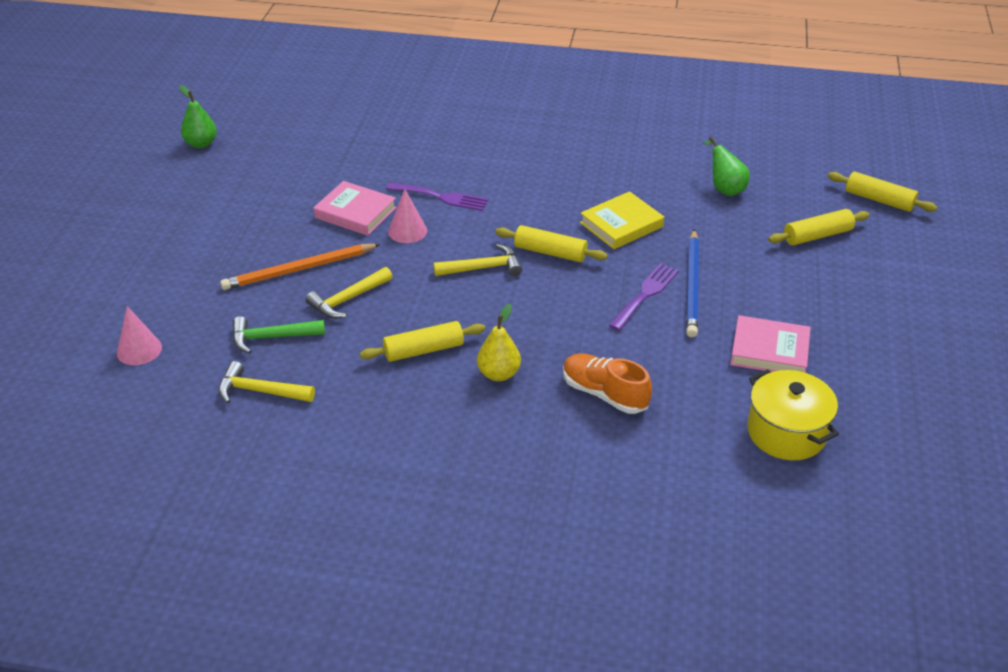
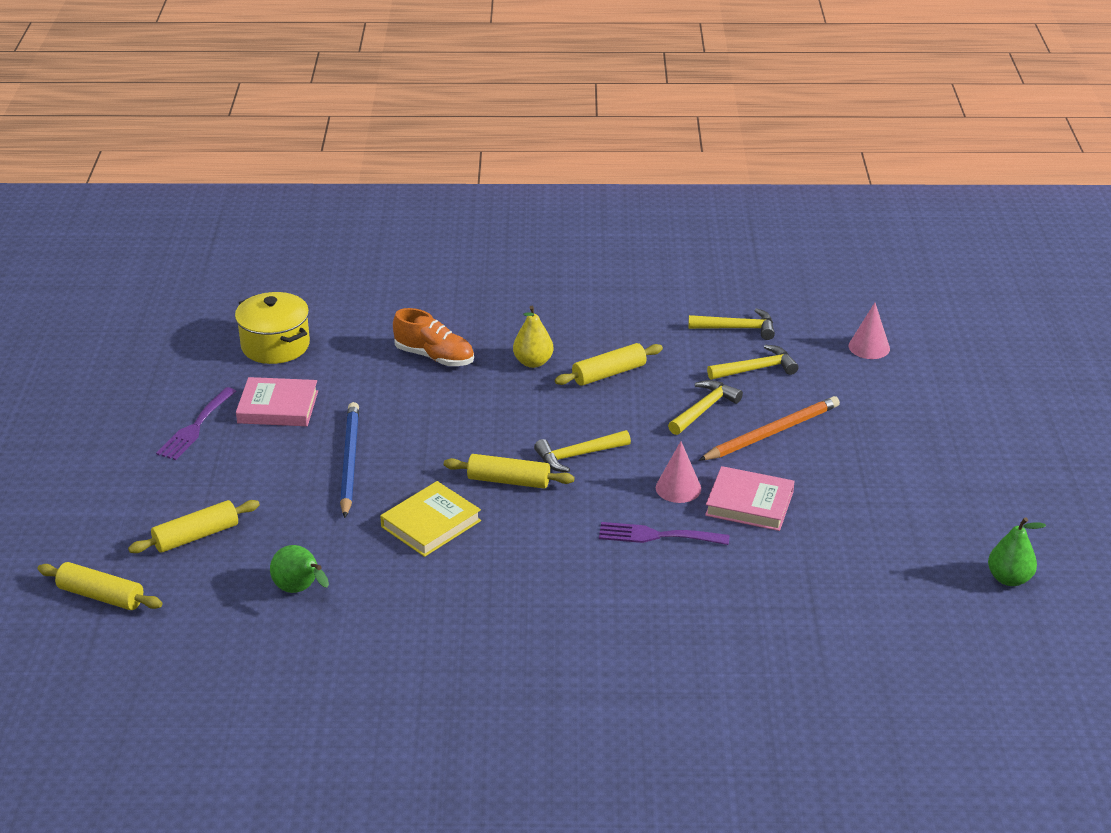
camera: 170 degrees right, 5 degrees down
(272, 337) = (756, 369): green hammer -> yellow hammer
(645, 294) = (400, 447): purple fork -> purple fork (195, 427)

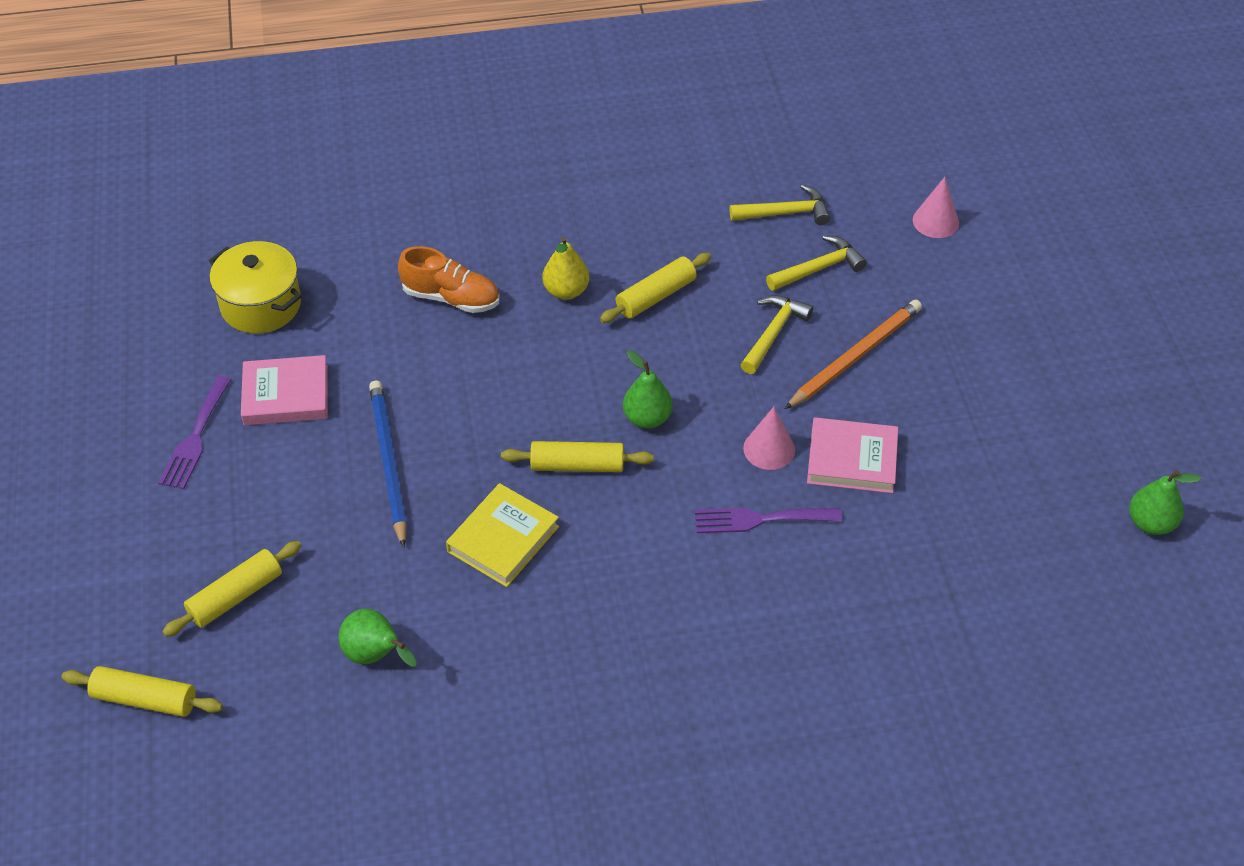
camera: 10 degrees left, 15 degrees up
(578, 455) = (647, 418): yellow hammer -> green pear

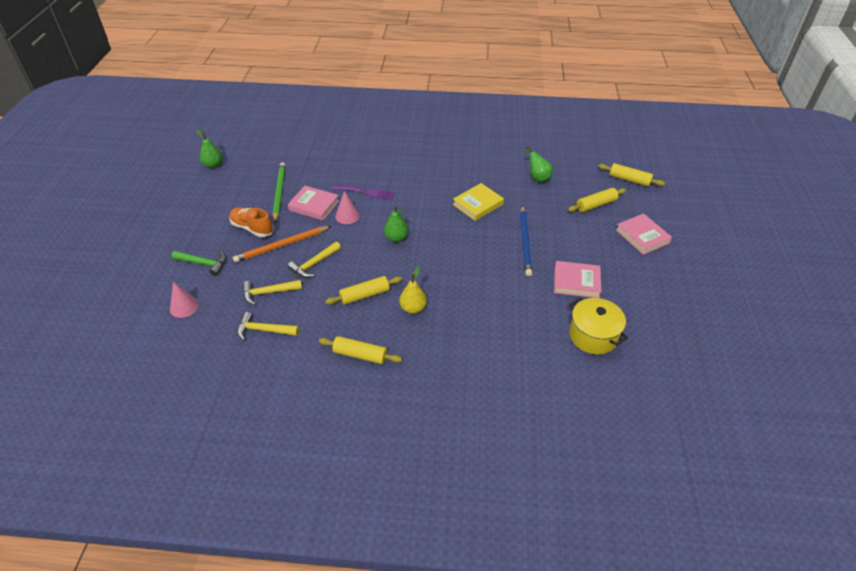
camera: 165 degrees left, 5 degrees down
(143, 527) = (642, 236): none -> pink book
(195, 438) = (623, 270): purple fork -> none
(451, 298) = (479, 317): orange shoe -> orange shoe (252, 228)
(577, 465) = (436, 225): yellow rolling pin -> yellow rolling pin (360, 355)
(945, 476) = (279, 193): none -> green pencil
(967, 294) = (203, 264): none -> green hammer

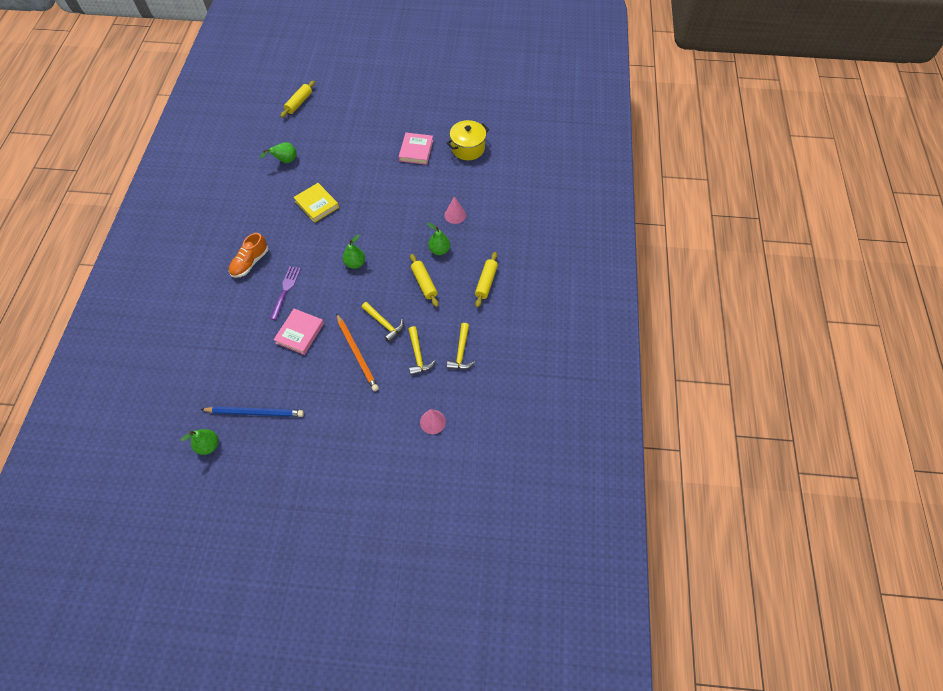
camera: 90 degrees left, 15 degrees up
(203, 264) = (376, 418): green hammer -> none
(252, 228) = (328, 383): orange shoe -> orange shoe (250, 263)
(279, 193) = (274, 367): green pencil -> none
(347, 216) = (320, 303): pink cone -> pink cone (455, 215)
(413, 308) = (439, 250): yellow pear -> green pear
(525, 242) = (369, 176): blue pencil -> blue pencil (255, 412)
(596, 205) = (329, 128): yellow rolling pin -> none
(642, 236) = (370, 107): pink book -> none

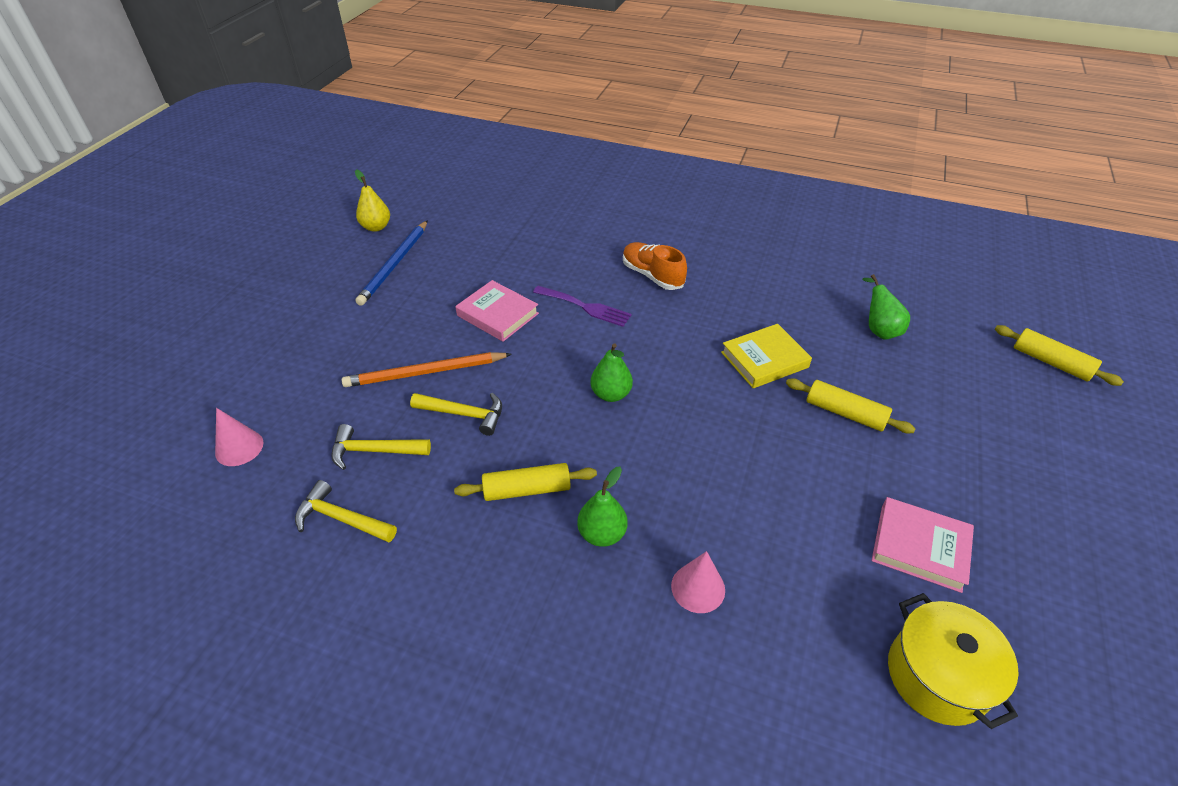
camera: 105 degrees right, 15 degrees down
(208, 445) = (376, 227): green pear -> yellow pear
(384, 324) = (464, 414): yellow hammer -> yellow hammer turned 135 degrees counterclockwise
(486, 282) = (482, 608): yellow rolling pin -> yellow rolling pin (845, 413)

